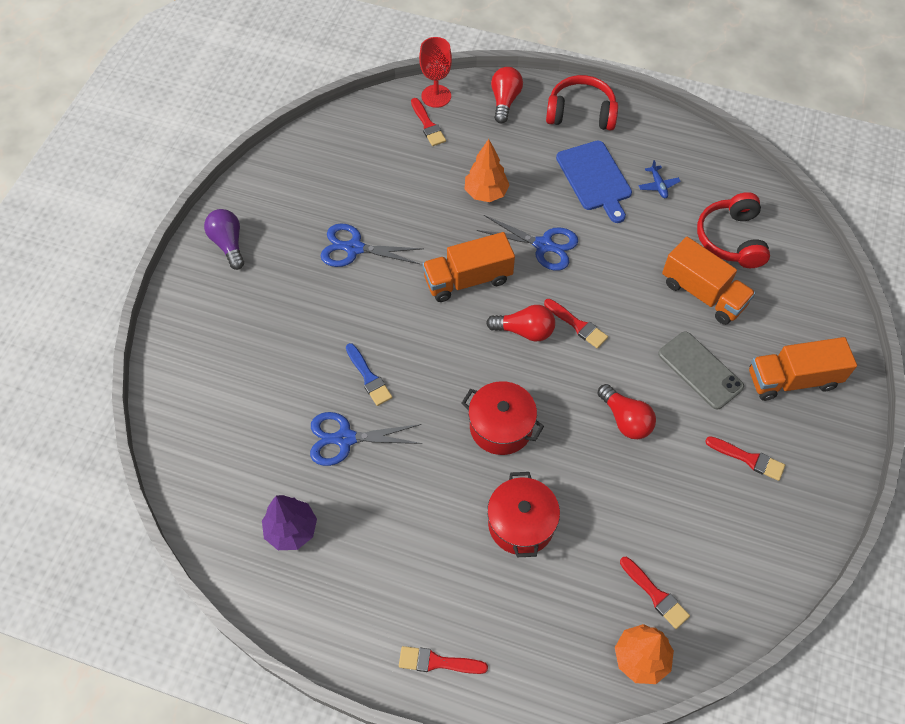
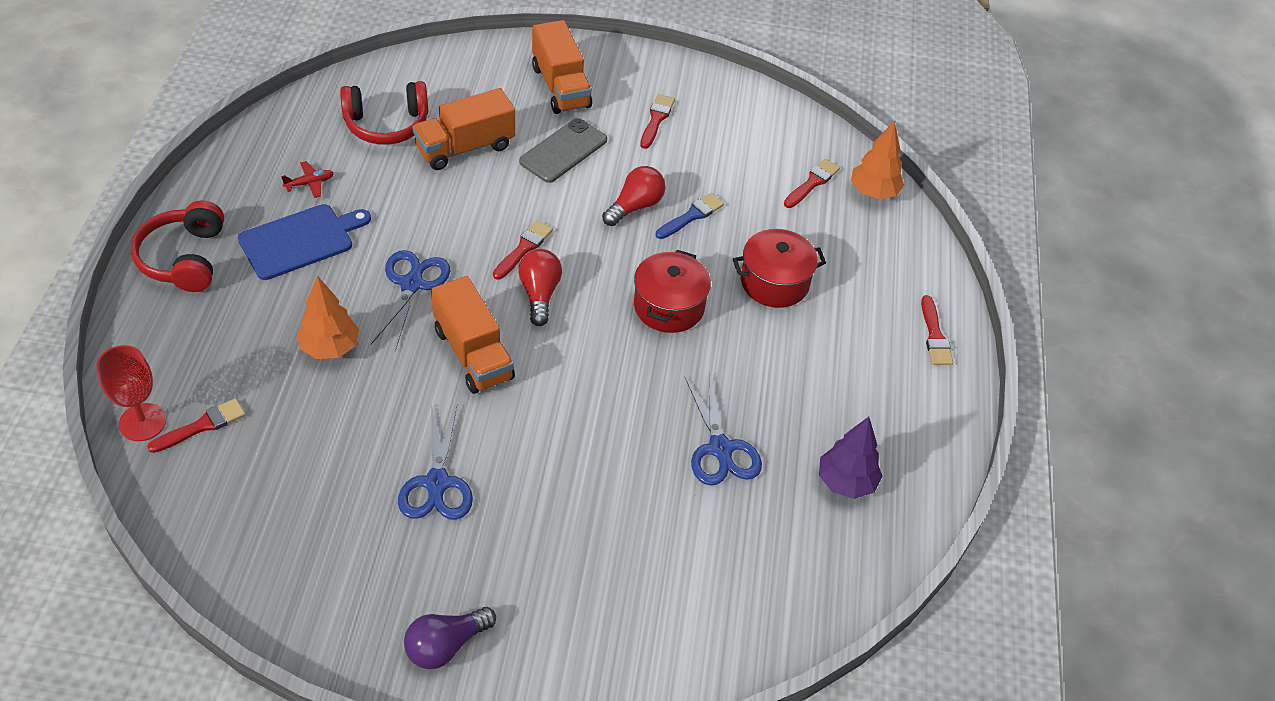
camera: 105 degrees left, 10 degrees down
(369, 377) = (633, 437): blue brush -> blue brush (691, 216)
(505, 101) = (157, 340): red light bulb -> none
(658, 185) = (310, 183): blue plane -> red plane
(703, 293) = (465, 147): orange truck -> orange truck turned 150 degrees counterclockwise

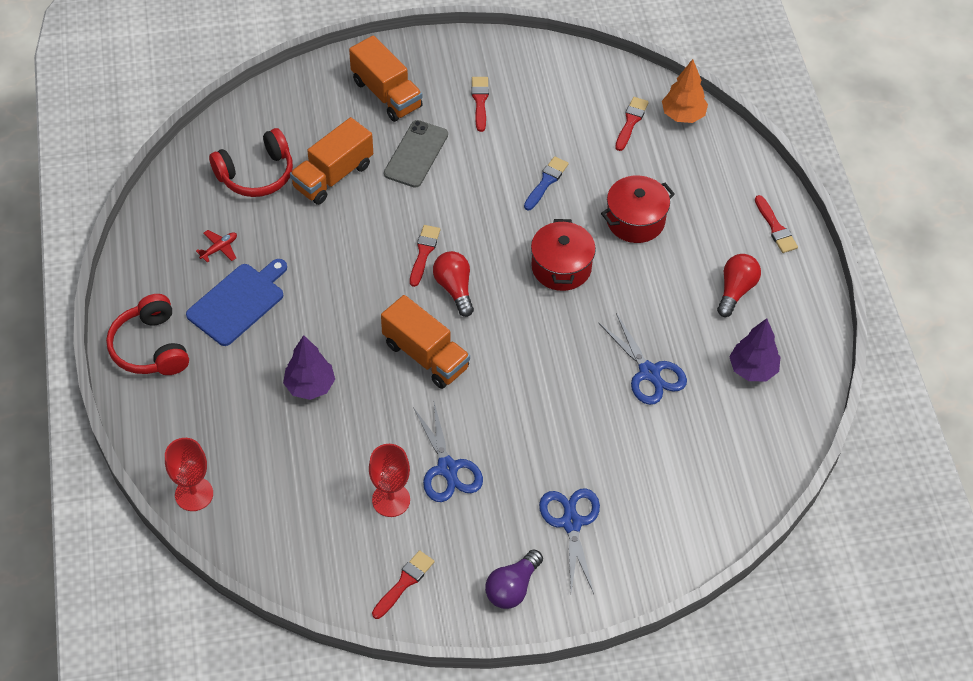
camera: 15 degrees left, 5 degrees up
(202, 426) = (242, 482): red brush -> red brush (404, 582)
(330, 347) = (310, 386): orange tree -> purple tree
(355, 498) = (391, 500): none -> red goblet
(412, 284) = (348, 312): blue scissors -> blue scissors (571, 522)
(635, 206) = (497, 187): red light bulb -> red light bulb (735, 290)

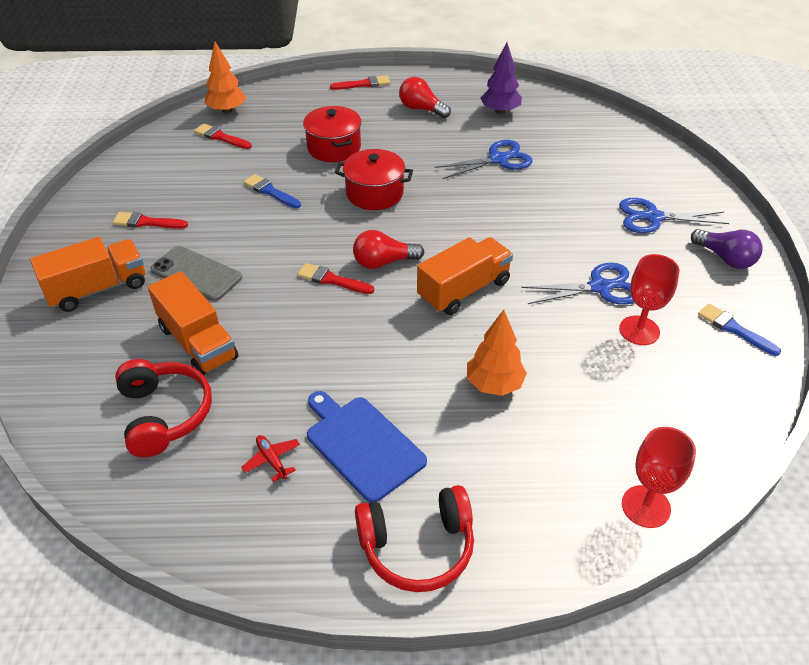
camera: 80 degrees left, 10 degrees down
(310, 386) = (494, 384): purple tree -> orange tree
(404, 582) = (734, 329): red brush -> blue brush

